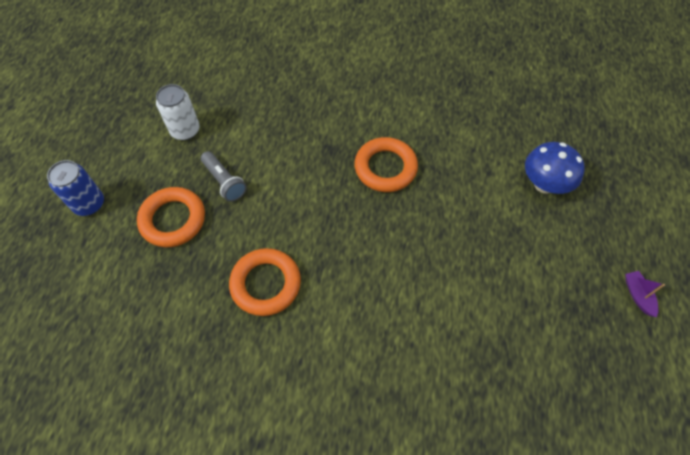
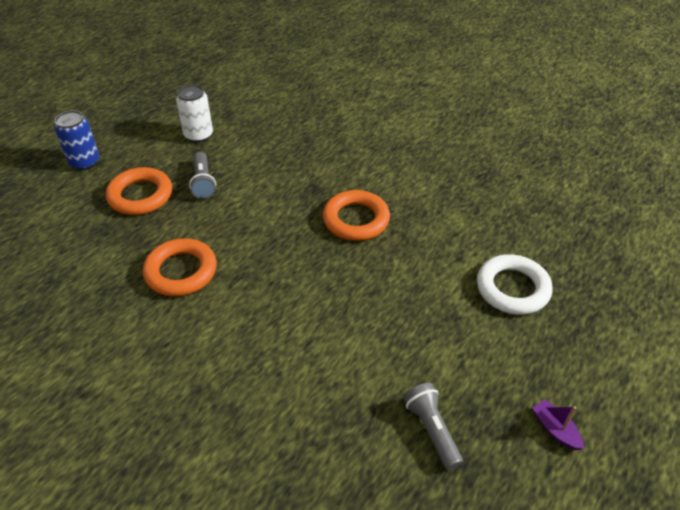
camera: 25 degrees right, 15 degrees down
(544, 184) = (512, 288): blue mushroom -> white ring
(555, 338) = (431, 430): none -> grey flashlight
(638, 295) = (555, 429): purple boat -> purple boat turned 45 degrees counterclockwise

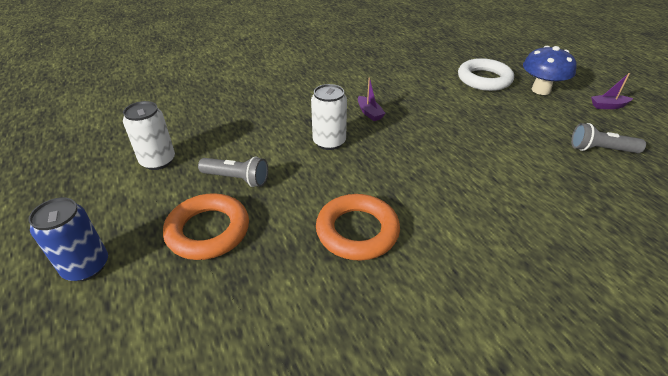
camera: 60 degrees left, 5 degrees down
(287, 212) = (329, 142): none -> white can
(356, 220) = (369, 113): orange ring -> purple boat
(535, 349) = (541, 90): none -> blue mushroom

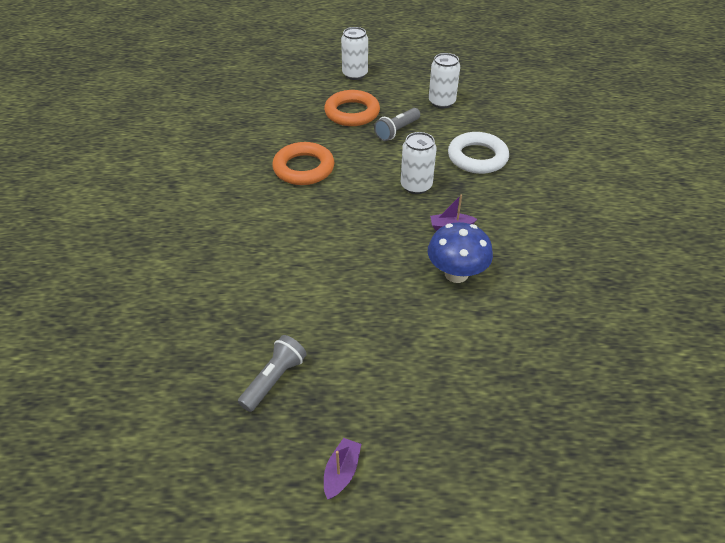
camera: 115 degrees right, 5 degrees up
(86, 266) = (355, 74): blue can -> white can
(484, 79) = (481, 369): white ring -> white ring (477, 157)
(541, 90) = (422, 418): blue mushroom -> blue mushroom (456, 274)

